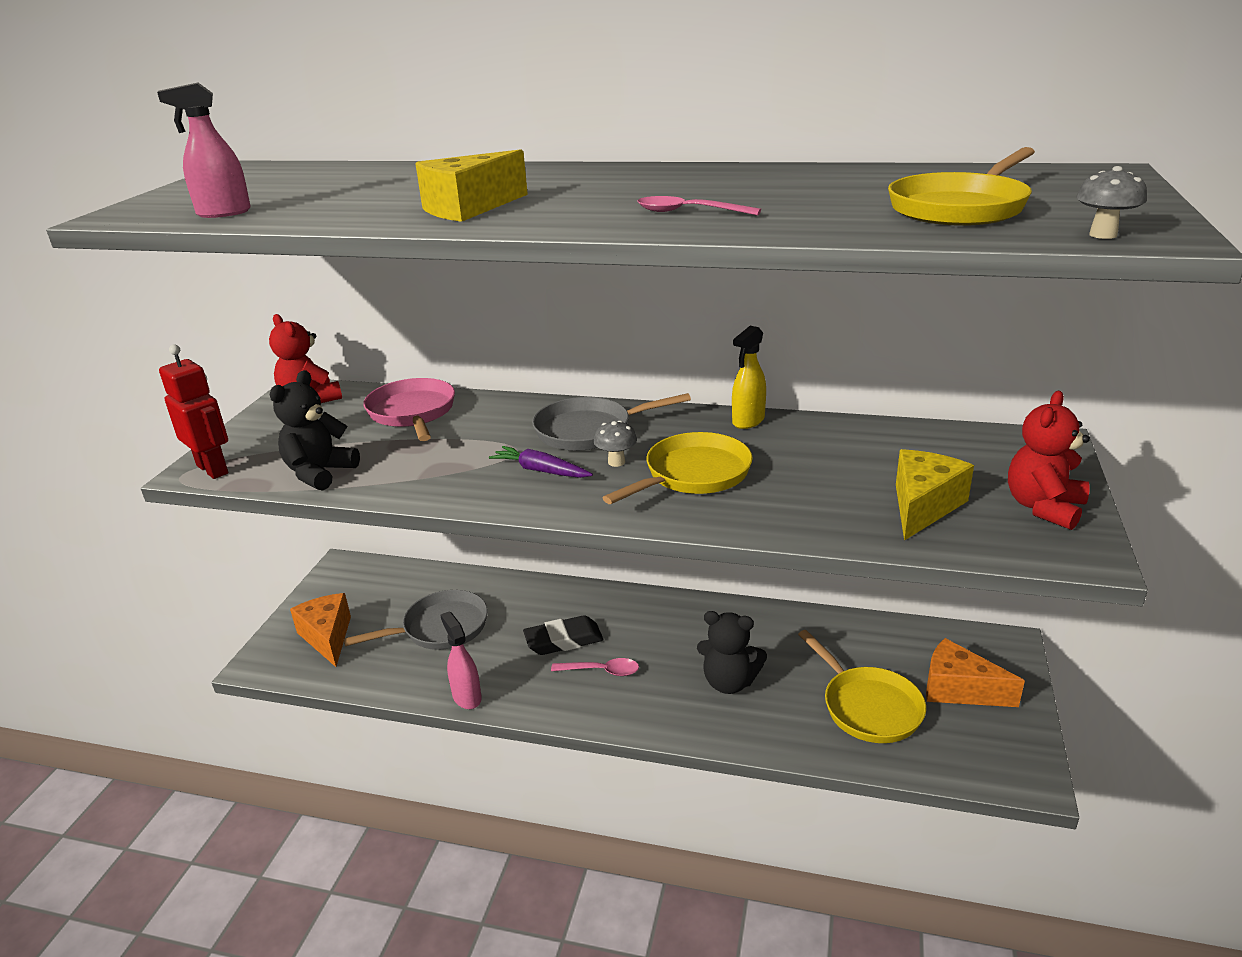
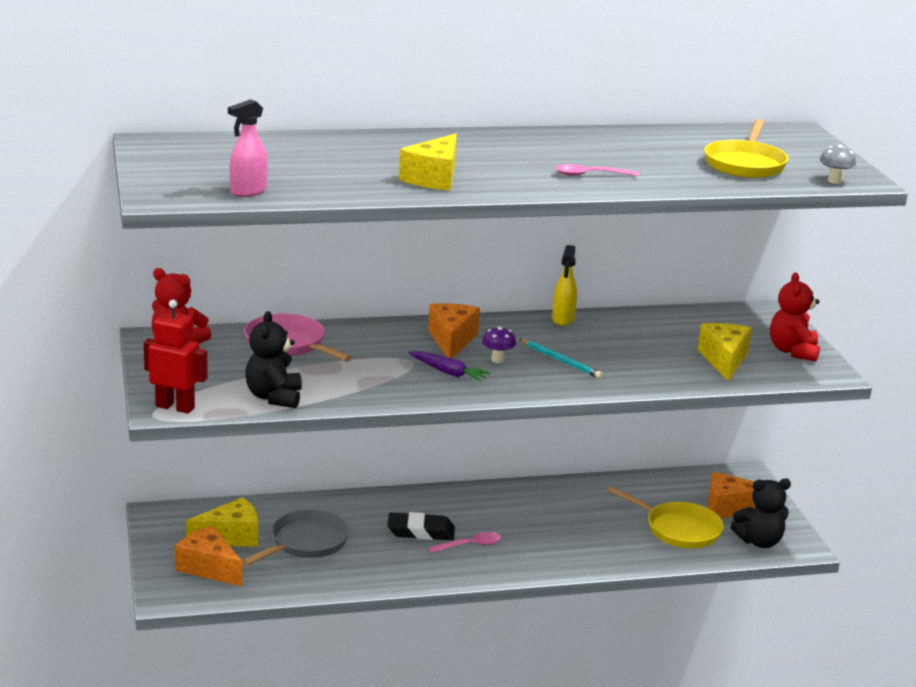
camera: 30 degrees left, 5 degrees down
(380, 605) = (231, 537): none -> yellow cheese
(466, 697) = (378, 583): pink spray bottle -> none
(540, 470) = (448, 372): purple carrot -> purple carrot turned 150 degrees counterclockwise
(563, 640) = (420, 532): black eraser -> black eraser turned 45 degrees clockwise
(589, 430) = (452, 340): grey pan -> orange cheese
(616, 462) = (497, 359): grey mushroom -> purple mushroom
(693, 475) = (561, 361): yellow pan -> turquoise pencil
(729, 682) = (572, 534): black teddy bear -> black teddy bear (759, 542)

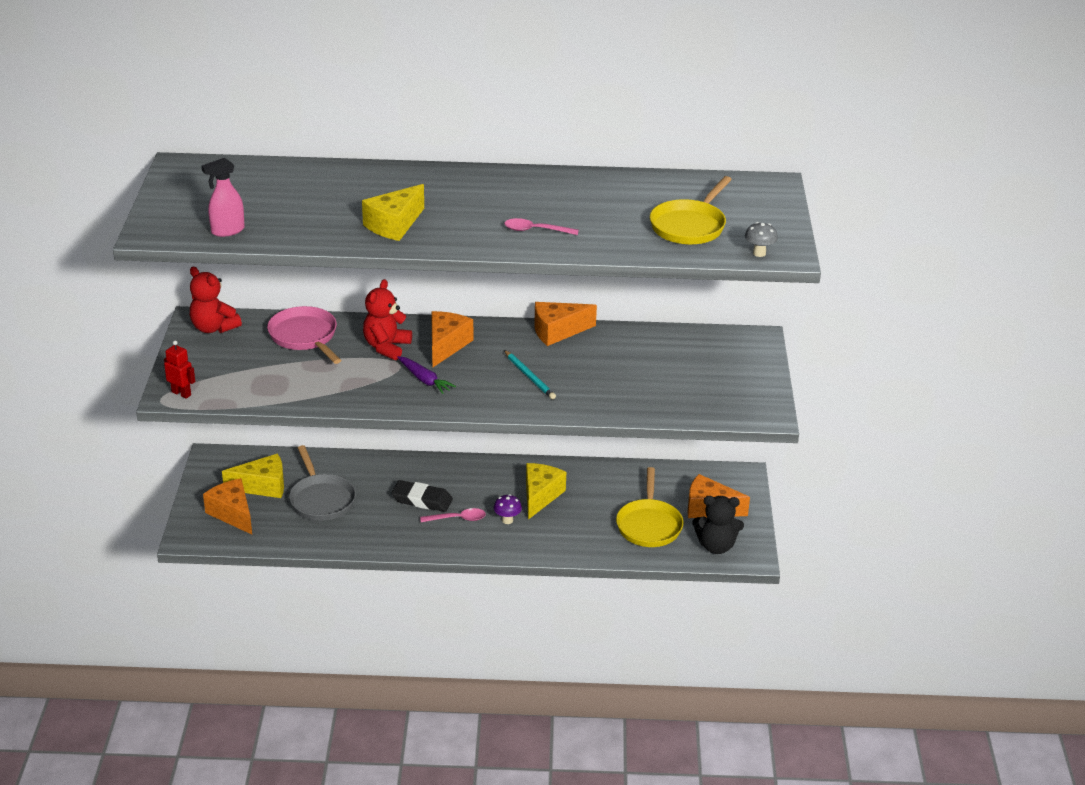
camera: 15 degrees right, 10 degrees up
(175, 407) = (181, 393): red robot -> red robot, size x0.65
(274, 397) = (265, 392): black teddy bear -> none
(306, 543) = (321, 499): grey pan -> grey pan turned 105 degrees clockwise
(497, 359) = (475, 370): purple mushroom -> purple mushroom (507, 520)
(563, 320) = (557, 331): yellow spray bottle -> orange cheese
(678, 529) = (649, 525): yellow pan -> yellow pan turned 45 degrees clockwise
(724, 360) = (678, 390): yellow cheese -> yellow cheese (540, 496)
(793, 351) = (749, 386): red teddy bear -> red teddy bear (386, 347)

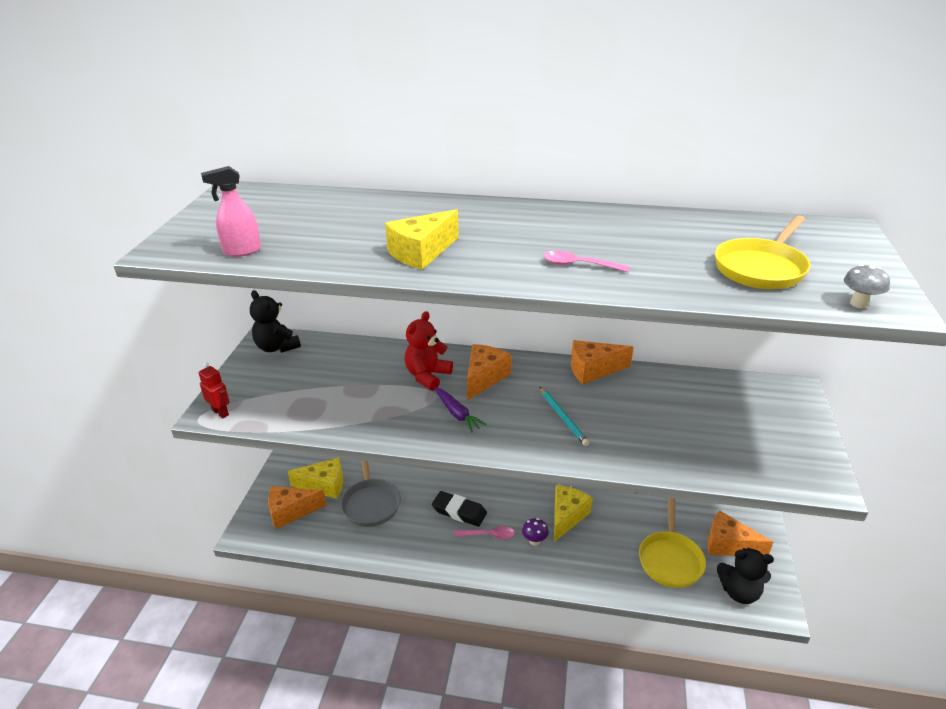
camera: 10 degrees right, 0 degrees up
(213, 328) = (277, 347): red teddy bear -> black teddy bear
(232, 514) = (291, 512): orange cheese -> orange cheese turned 75 degrees counterclockwise
(305, 337) = (355, 361): pink pan -> none

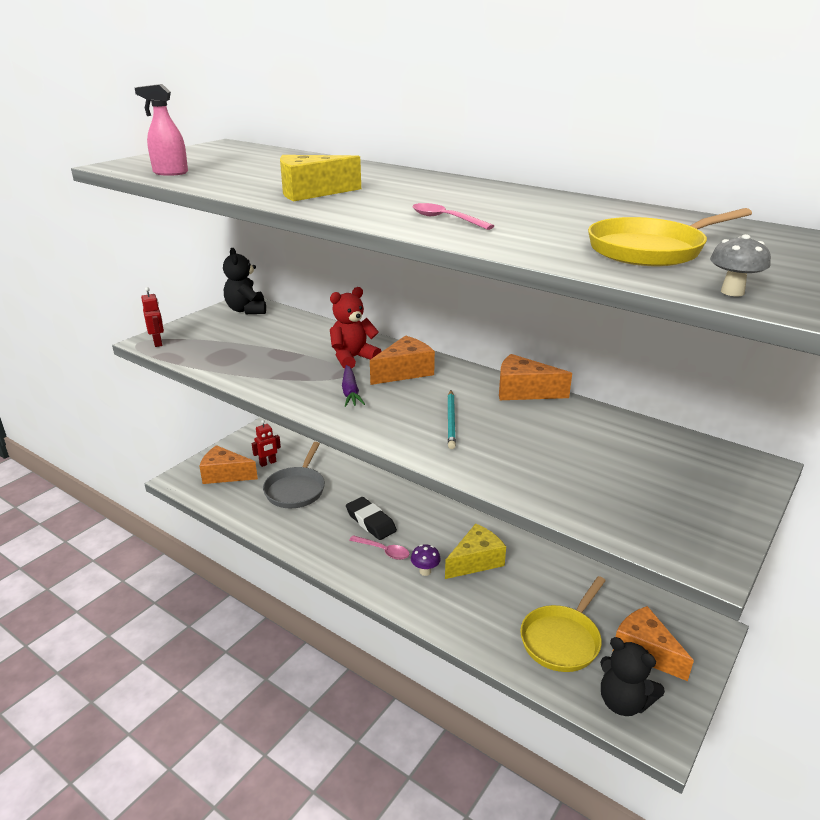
camera: 25 degrees right, 5 degrees down
(324, 485) = (268, 463): yellow cheese -> red robot

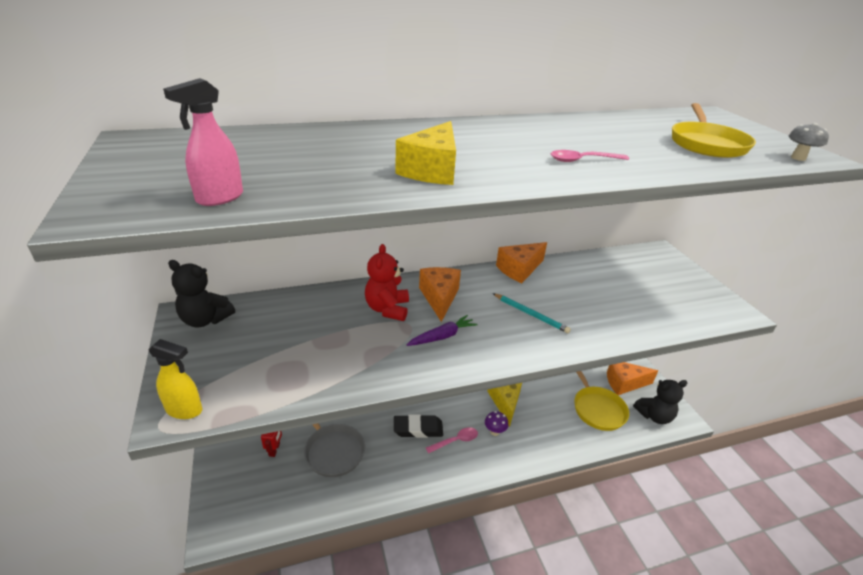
camera: 55 degrees left, 5 degrees up
(158, 343) = (184, 410): red robot -> yellow spray bottle
(225, 475) = (254, 490): orange cheese -> none
(350, 392) = (442, 336): purple carrot -> purple carrot turned 60 degrees counterclockwise

